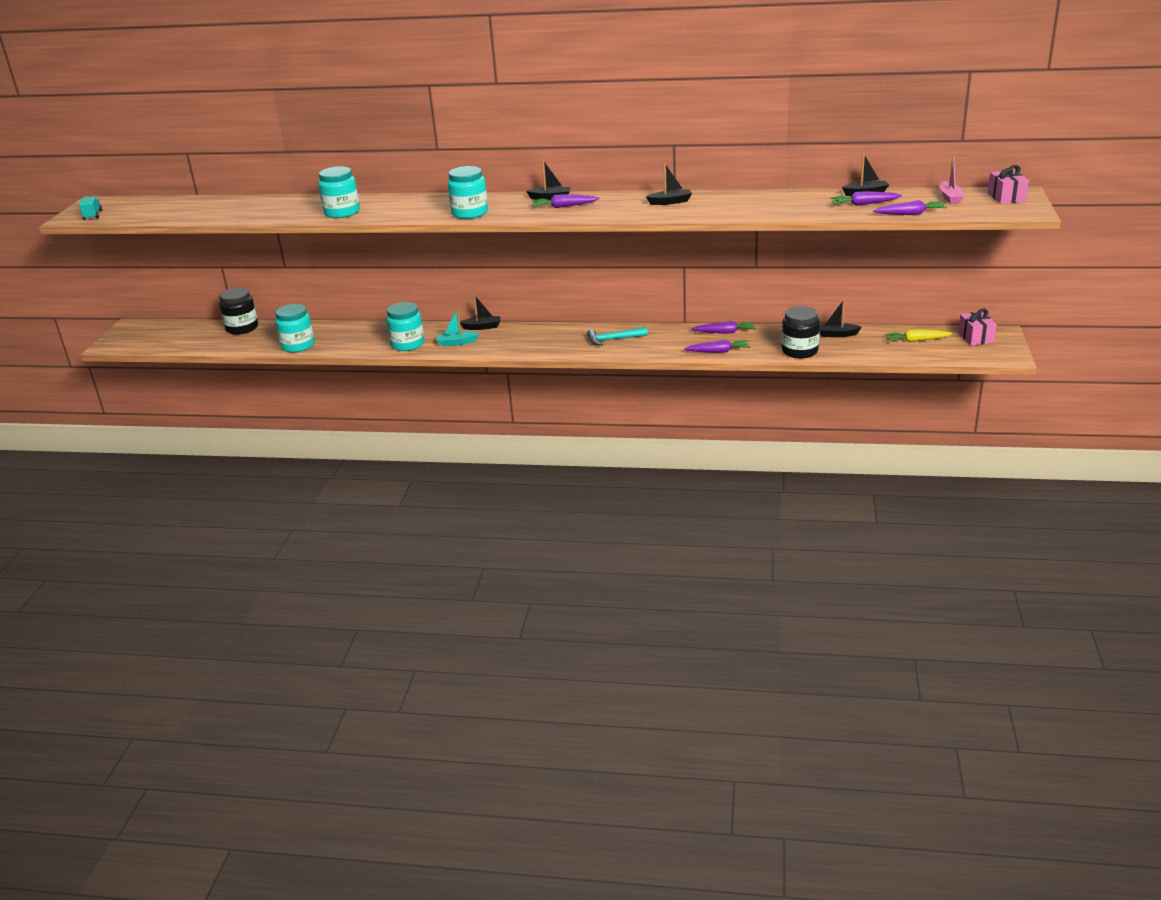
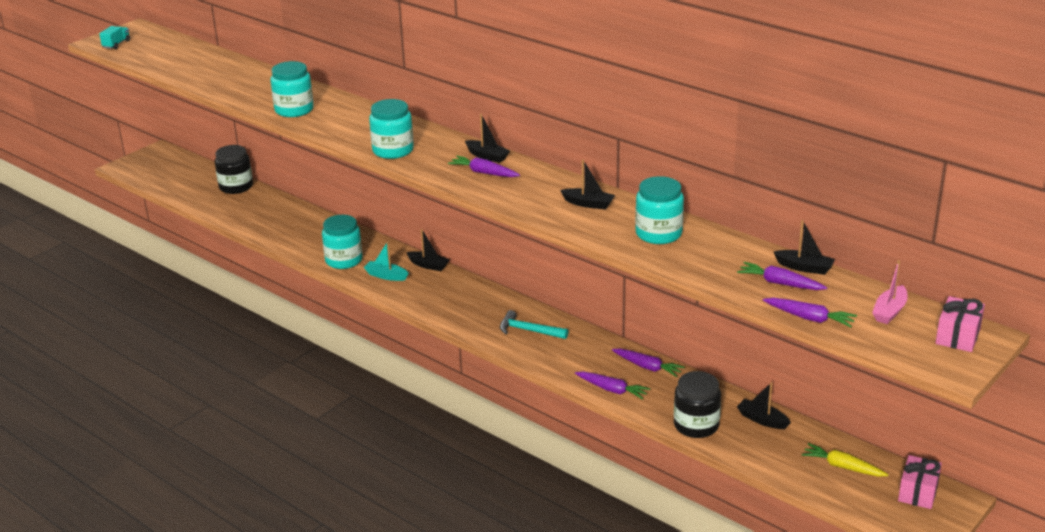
camera: 30 degrees right, 0 degrees up
(298, 346) = (256, 225): turquoise jar -> turquoise jar (658, 234)

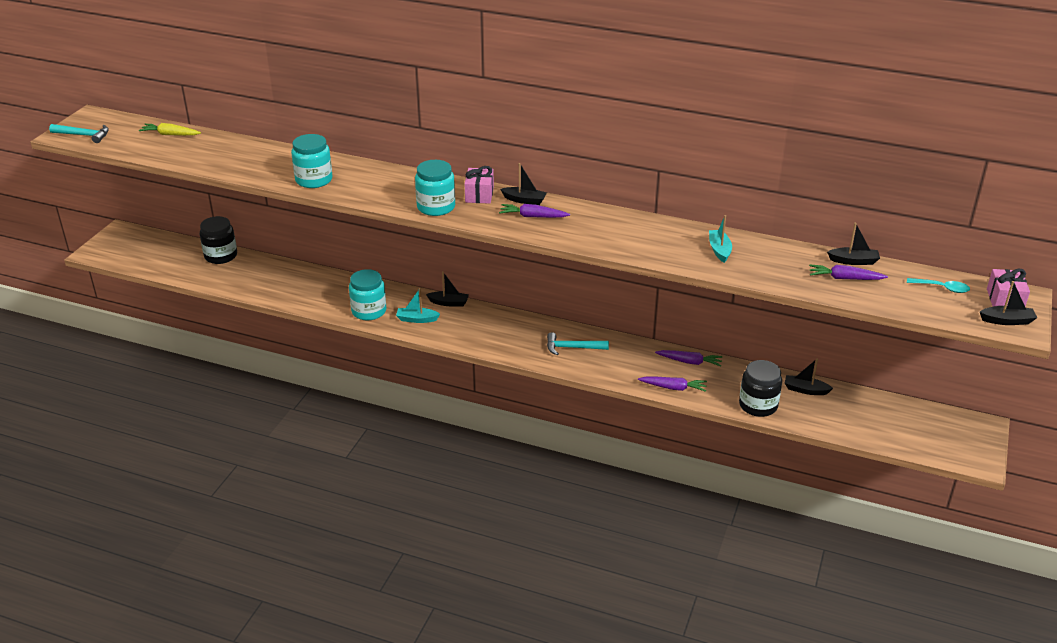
camera: 20 degrees left, 5 degrees up
(116, 44) = (83, 135): turquoise truck -> turquoise hammer
(588, 204) = (643, 232): black boat -> black boat (1007, 321)
(658, 234) = (719, 250): turquoise jar -> turquoise boat
(809, 318) = (888, 305): purple carrot -> none
(842, 467) = (888, 417): yellow carrot -> yellow carrot (170, 134)
(889, 311) = (942, 288): pink boat -> turquoise spoon
(918, 492) = (953, 426): pink gift -> pink gift (479, 195)

